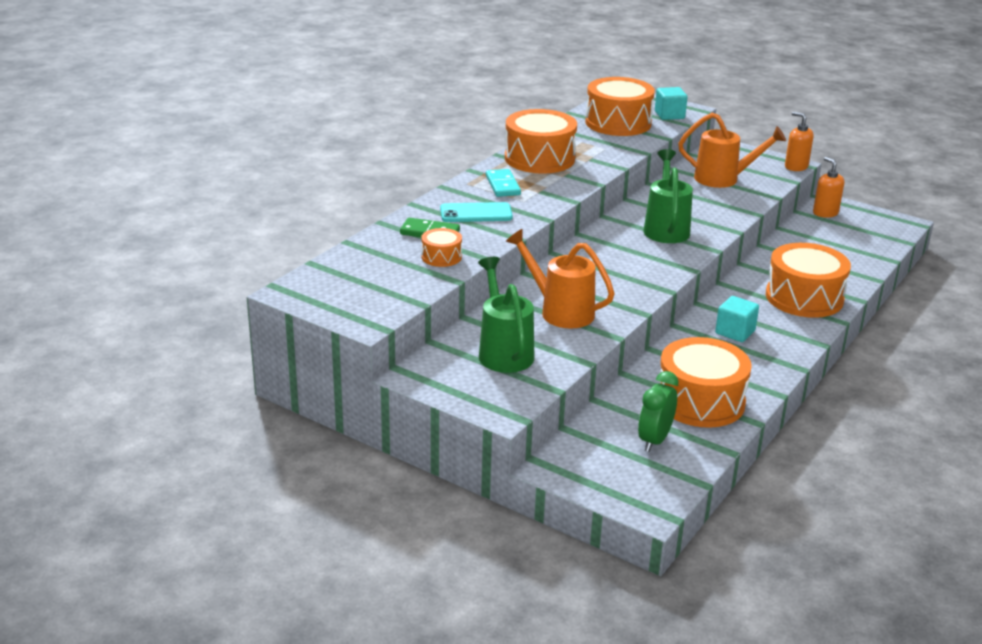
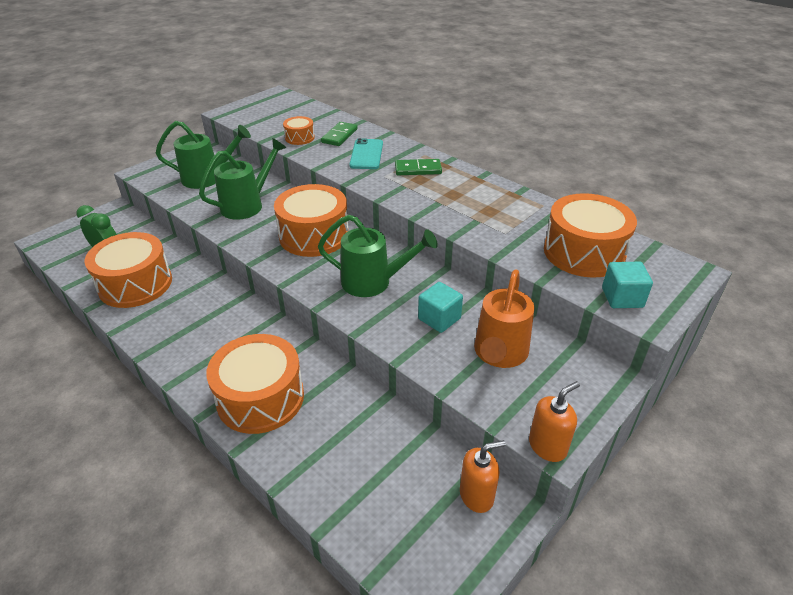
camera: 100 degrees right, 10 degrees up
(503, 185) = (418, 169): turquoise domino -> green domino
(539, 158) = (477, 192): orange drum -> orange drum (314, 235)
(560, 311) = (247, 205): orange watering can -> green watering can
(735, 332) = (220, 327): turquoise cube -> turquoise cube (439, 318)

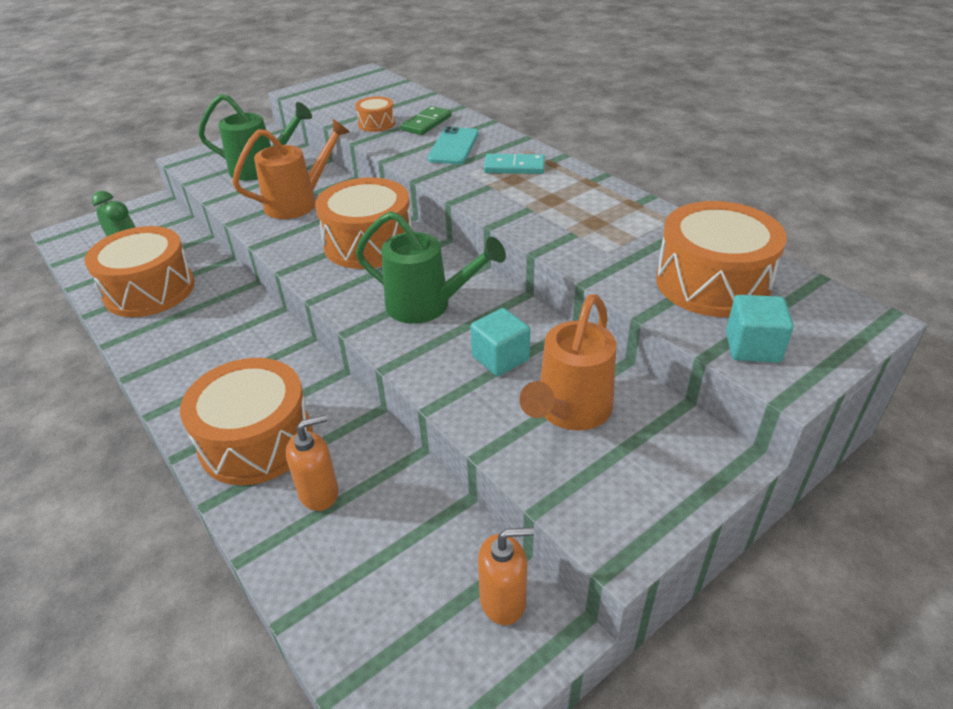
camera: 10 degrees right, 0 degrees up
(247, 205) = (299, 203): green watering can -> orange watering can
(418, 169) = (514, 167): green domino -> turquoise domino
(547, 446) = (606, 543): orange soap dispenser -> orange soap dispenser (319, 493)

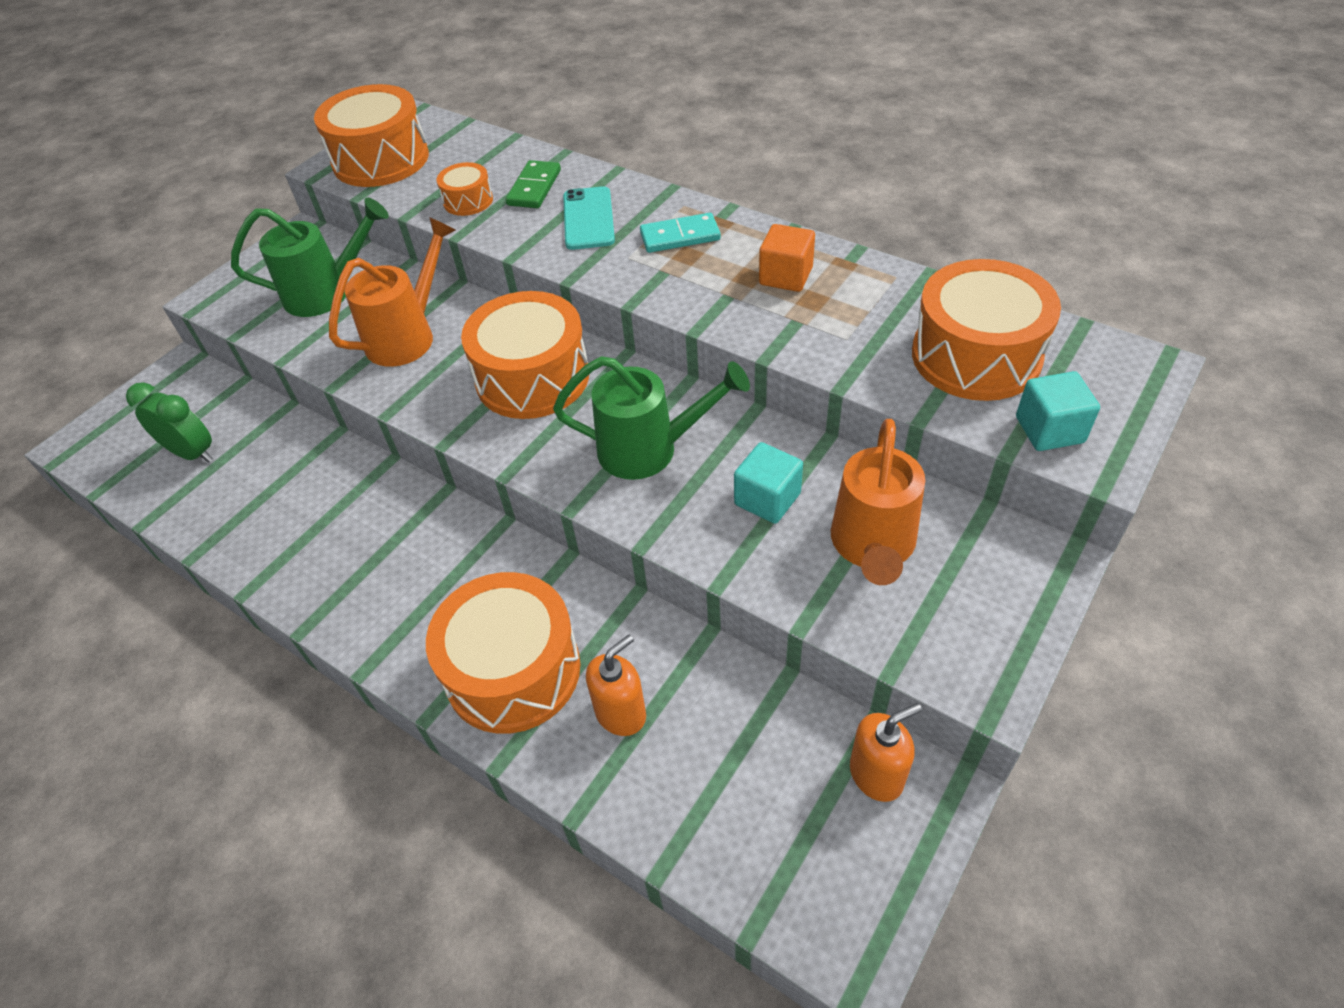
camera: 15 degrees left, 10 degrees up
(149, 290) = (255, 502): orange drum -> orange drum (381, 159)
(581, 204) = (785, 276): none -> orange cube

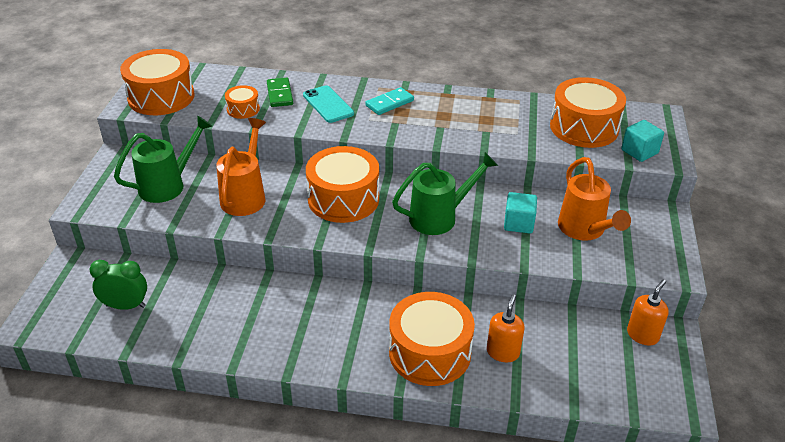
camera: 30 degrees left, 10 degrees down
(785, 276) = (463, 111): orange cube -> none

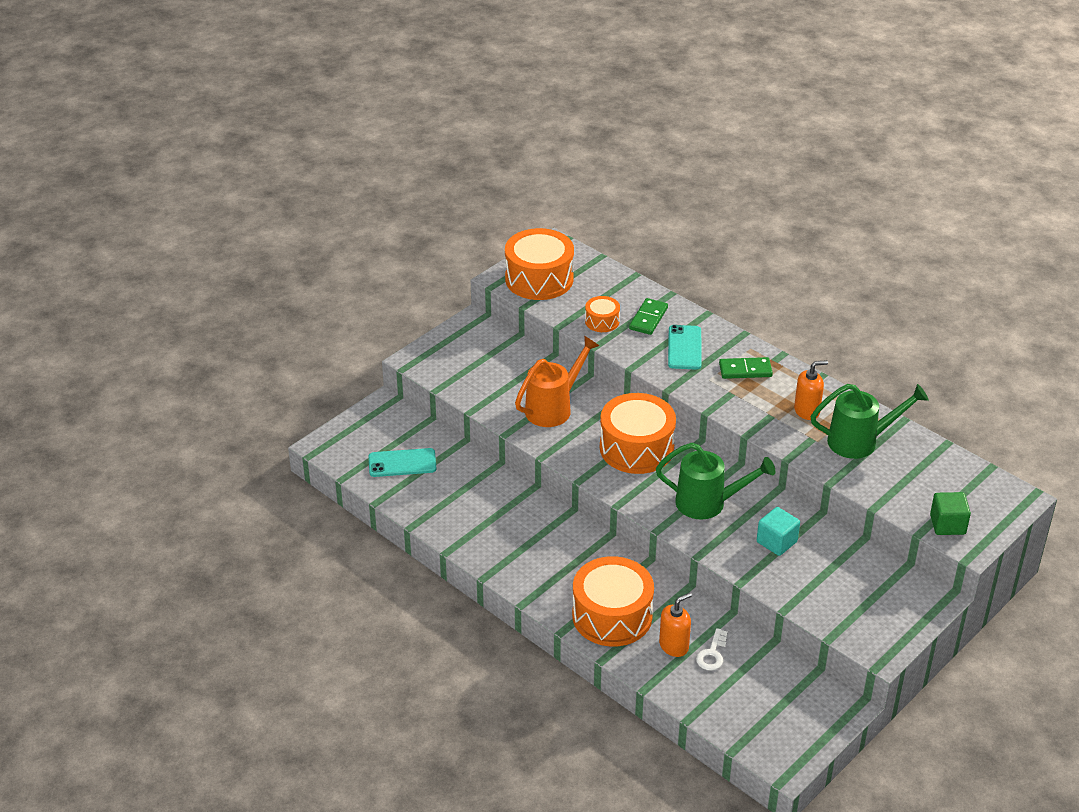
camera: 35 degrees right, 0 degrees up
(125, 306) = (402, 463): green clock -> turquoise phone
(168, 185) = (496, 369): green watering can -> green watering can (860, 441)
(389, 103) = (745, 370): turquoise domino -> green domino
(538, 343) = (712, 654): none -> white key
(584, 127) = (918, 476): orange drum -> none
(584, 230) = (834, 576): orange watering can -> none
(639, 151) = (947, 524): turquoise cube -> green cube
(642, 335) = (814, 694): orange soap dispenser -> orange soap dispenser (807, 411)

